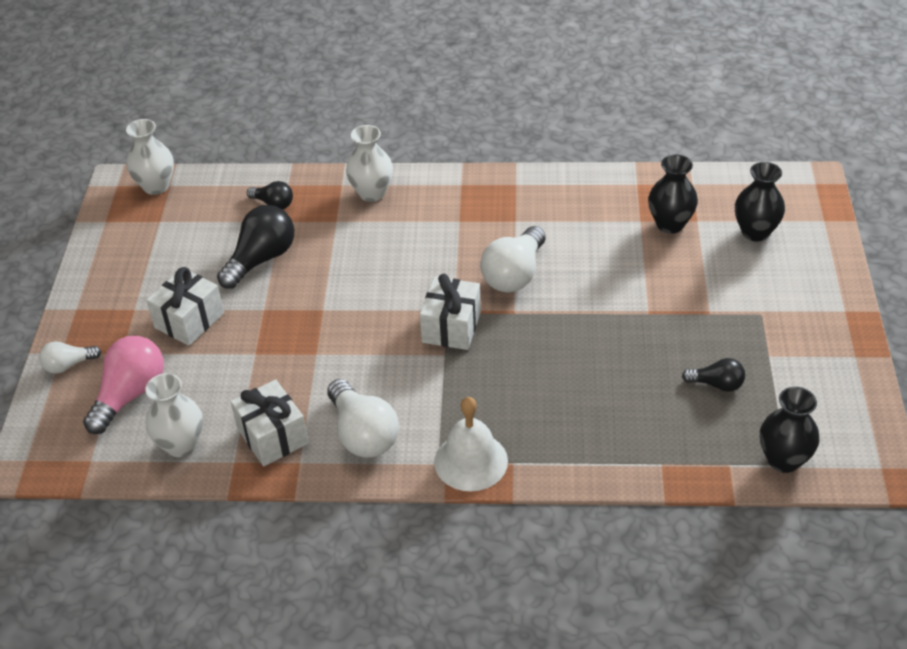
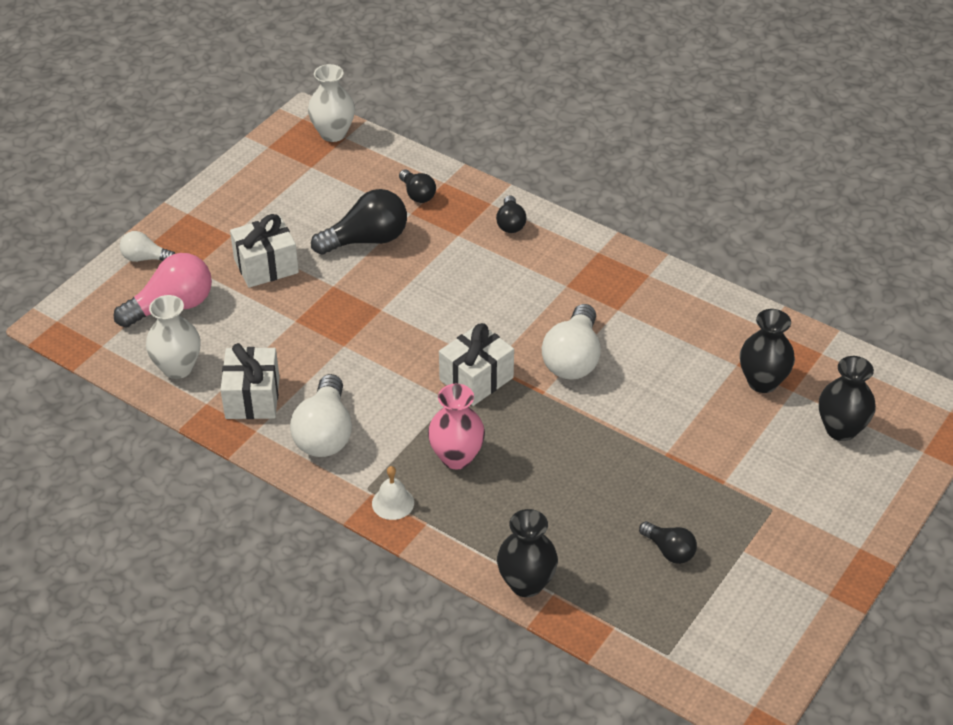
camera: 30 degrees right, 0 degrees up
(372, 193) = (510, 223): white vase -> black light bulb
(471, 461) = (393, 503): white bell -> white bell, size x0.57
(490, 397) = (456, 457): none -> pink vase
(514, 274) = (573, 359): white light bulb -> white light bulb turned 45 degrees counterclockwise
(783, 460) = (668, 649): black vase -> black vase (526, 583)

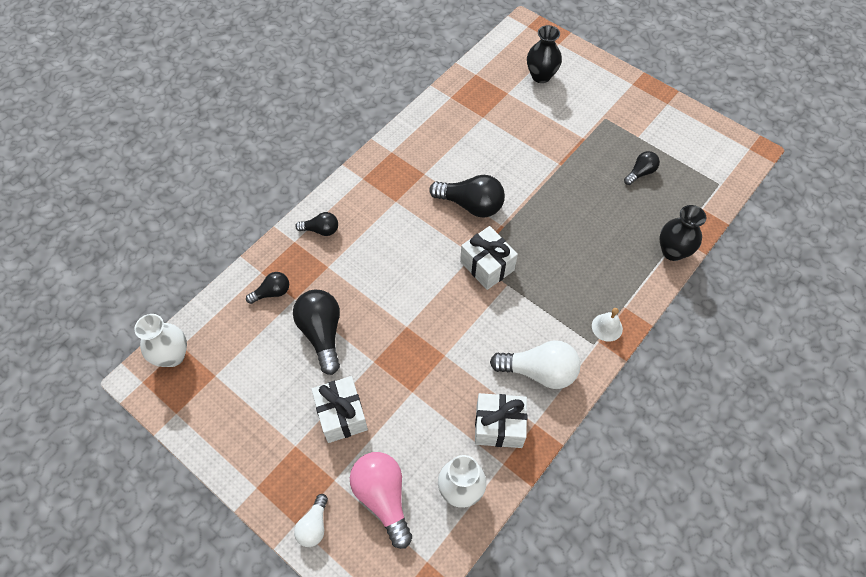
camera: 85 degrees left, 15 degrees up
(456, 457) = (563, 284): pink vase -> none
(573, 359) = (471, 205): white light bulb -> black light bulb
(762, 382) = (499, 106): black vase -> none

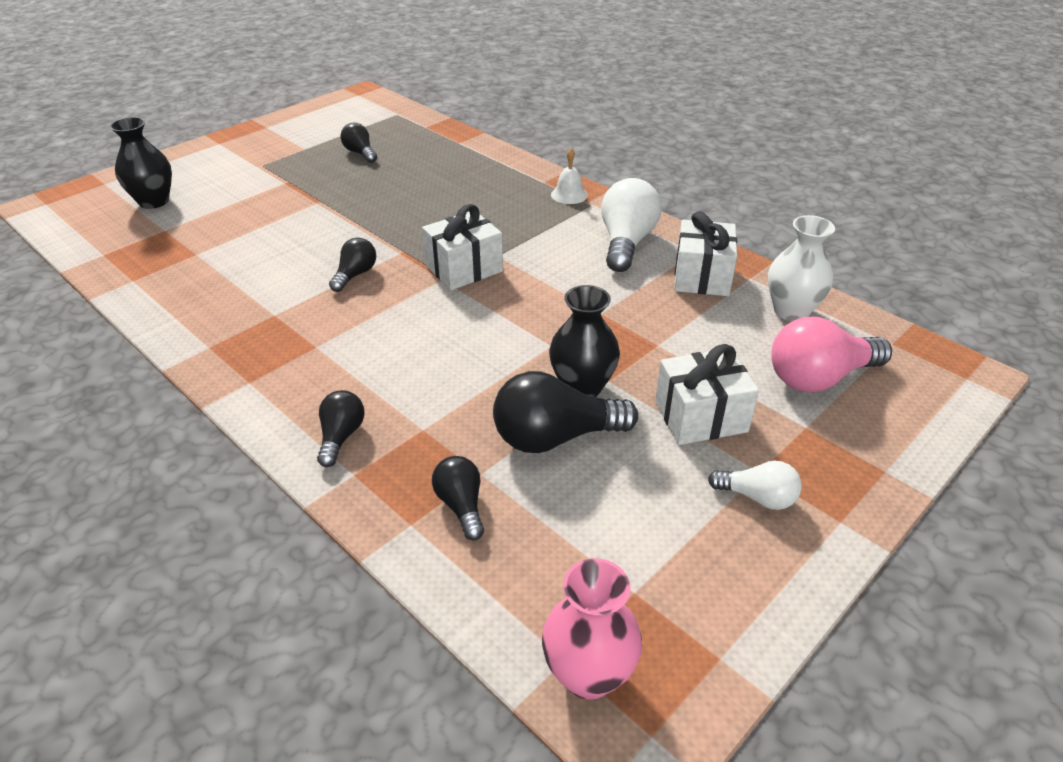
camera: 85 degrees left, 20 degrees down
(173, 356) = (588, 674): white vase -> pink vase
(314, 525) = (881, 449): white light bulb -> white light bulb (757, 497)
(471, 205) = (355, 275): black light bulb -> black light bulb, size x0.56
(672, 251) = (477, 148): black vase -> black vase (582, 387)

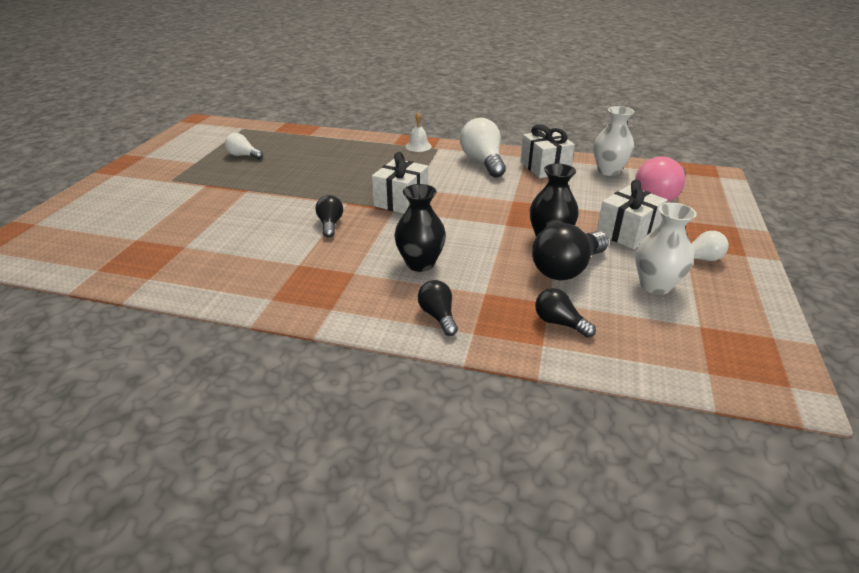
camera: 30 degrees left, 5 degrees down
(154, 201) = (101, 224): black vase -> black vase (420, 263)
(360, 153) = (243, 155): black light bulb -> white light bulb
(588, 674) = (729, 374): pink vase -> none
(644, 509) = (655, 285): none -> white vase

